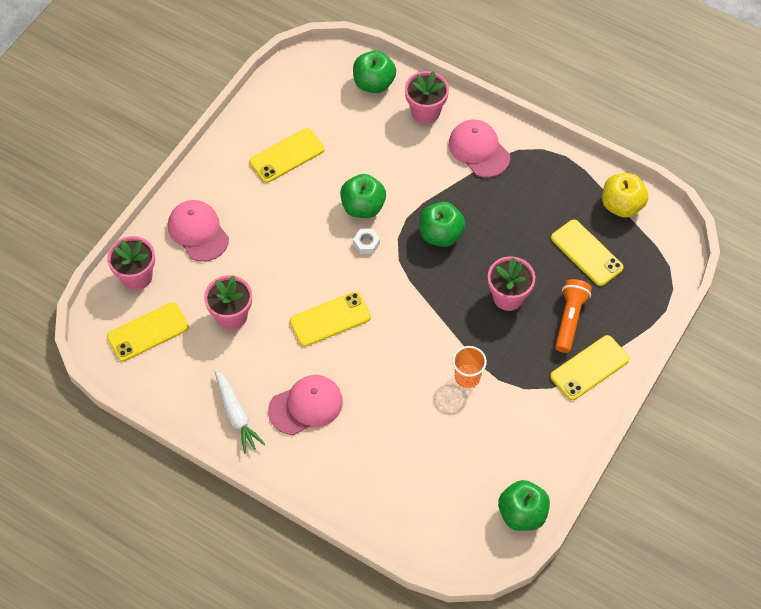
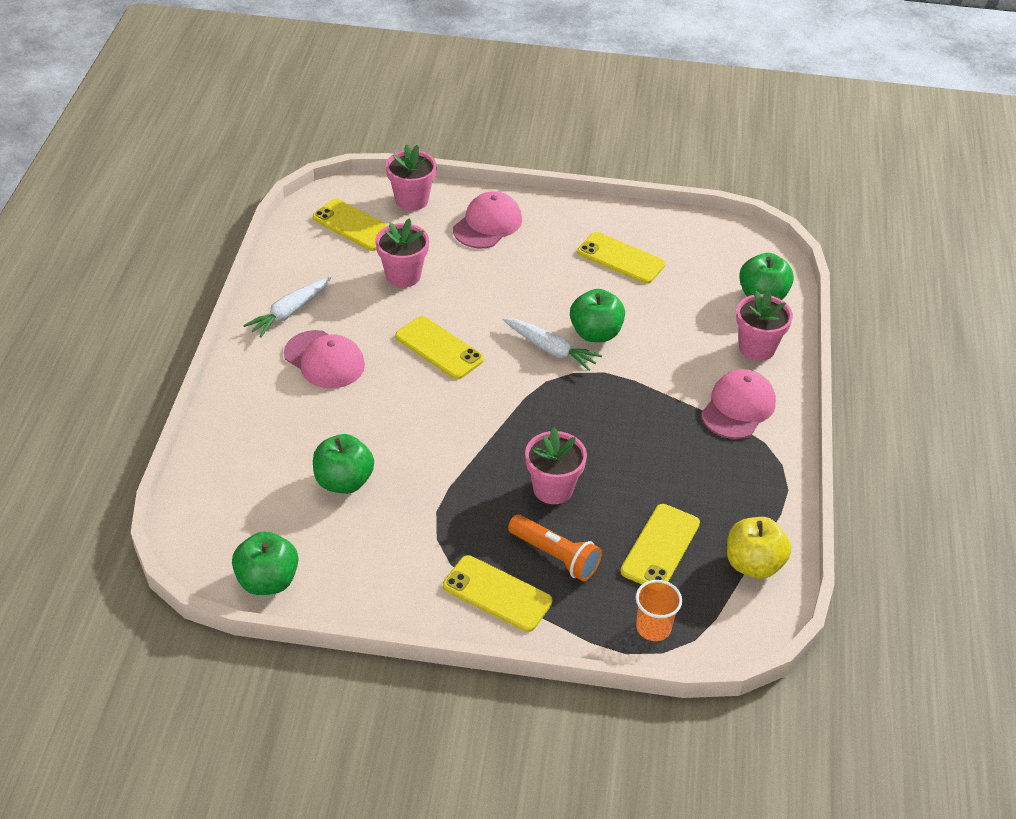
camera: 65 degrees right, 15 degrees down
(366, 243) = (550, 349): white nut -> white carrot
(440, 234) = (600, 406): green apple -> green apple (344, 481)
(467, 377) = (425, 481): orange cup -> orange cup (653, 628)
(569, 319) = (555, 556): orange flashlight -> orange flashlight turned 45 degrees clockwise

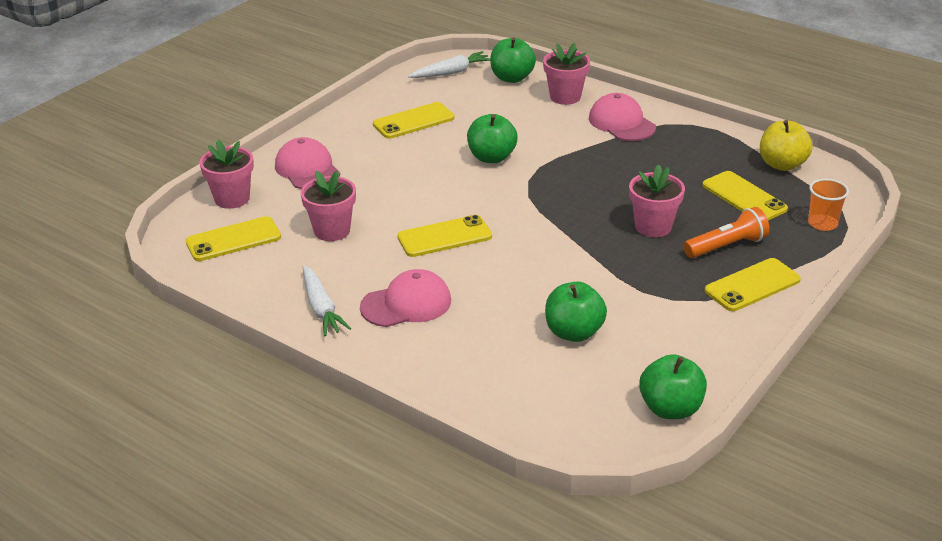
camera: 60 degrees left, 10 degrees down
(550, 349) = (492, 183): white carrot -> white carrot (451, 72)

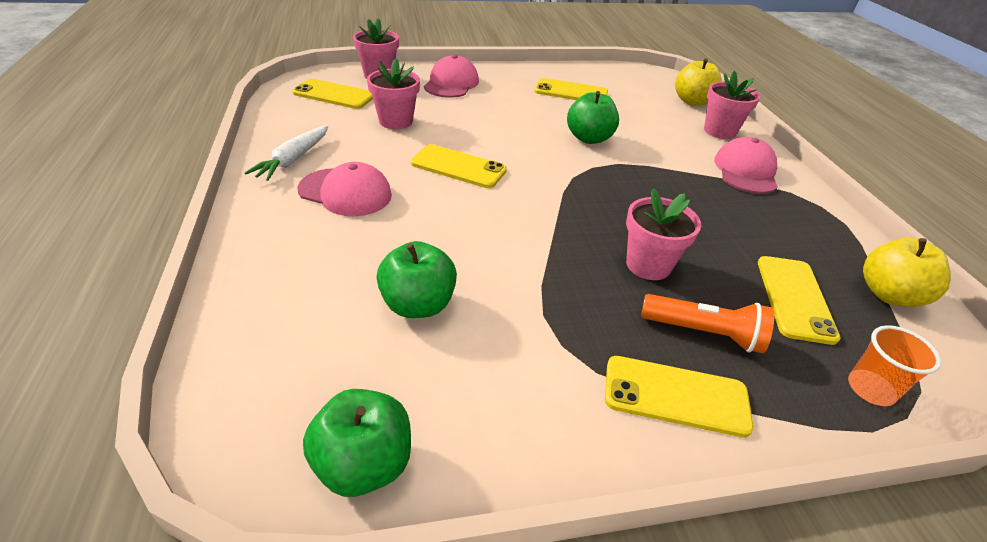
camera: 40 degrees right, 5 degrees up
(451, 72) = (649, 79): white carrot -> none
(512, 78) = (692, 101): green apple -> yellow apple

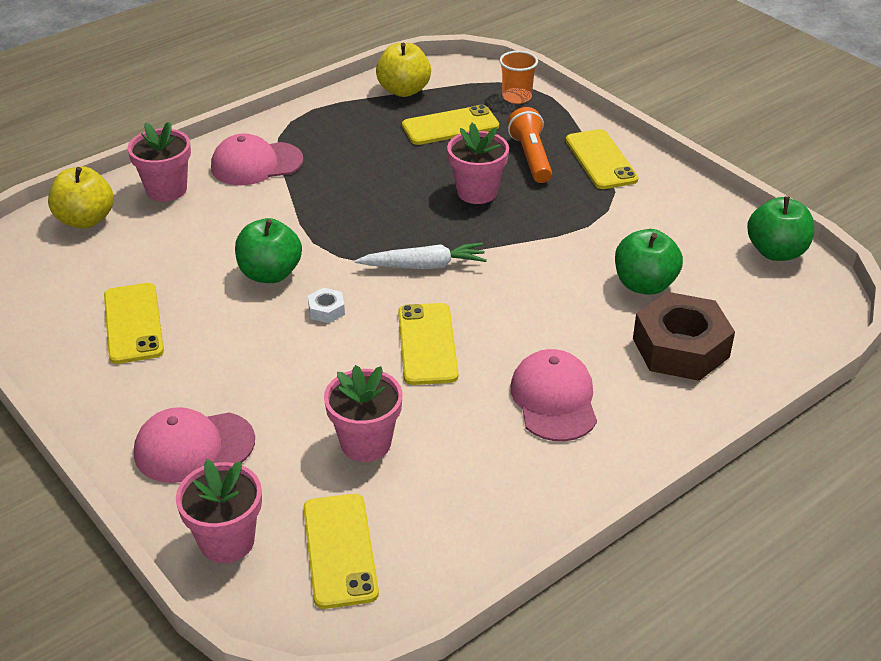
camera: 115 degrees left, 0 degrees up
(293, 160) = (538, 477): white carrot -> white carrot (424, 266)
(316, 280) = (680, 348): none -> brown nut
(531, 145) = (326, 310): none -> white nut

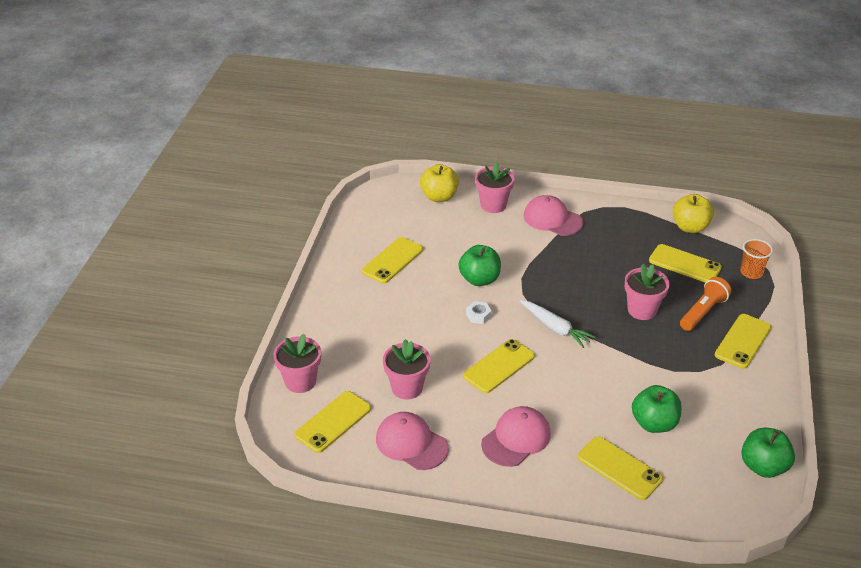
camera: 50 degrees right, 0 degrees up
(193, 447) = (341, 333): pink cap -> pink cap (411, 443)
(680, 348) = (619, 468): brown nut -> yellow phone

